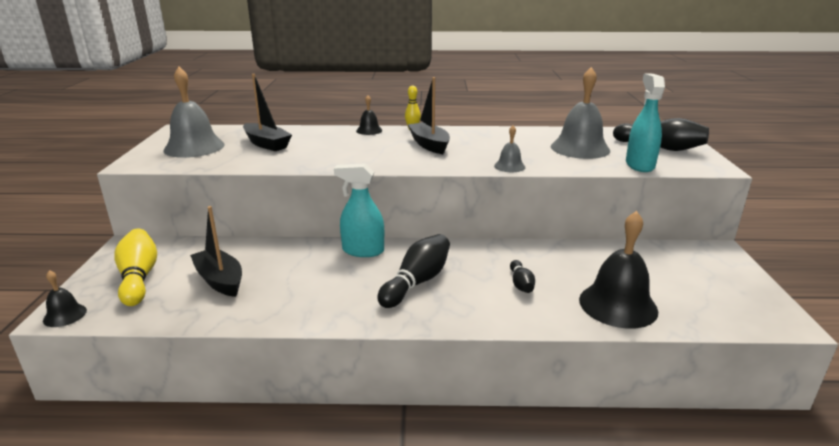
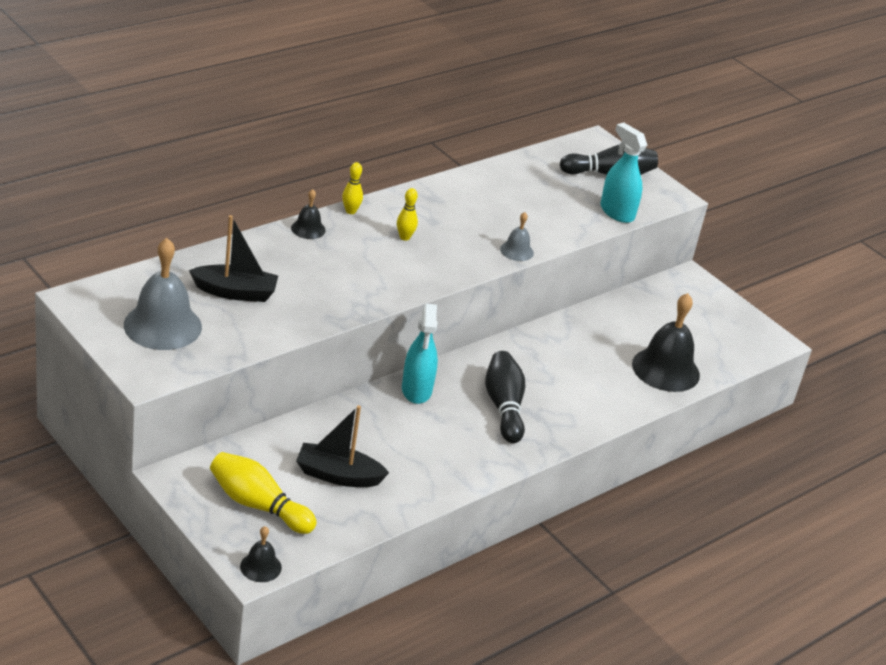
camera: 45 degrees left, 10 degrees up
(363, 251) = (416, 390): turquoise spray bottle -> turquoise spray bottle turned 60 degrees counterclockwise
(429, 145) = (404, 237): black boat -> yellow bowling pin
(521, 284) = (583, 376): black bowling pin -> none
(580, 148) = (545, 198): grey bell -> none

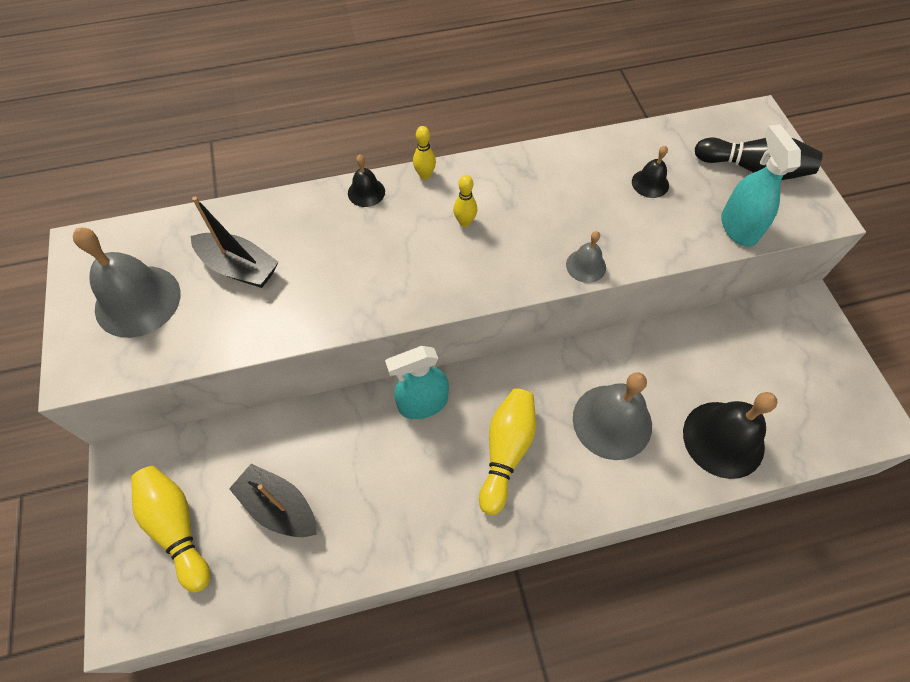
camera: 30 degrees right, 25 degrees up
(260, 567) = (129, 621): black bell -> black bell (650, 183)
(416, 390) = (422, 403): turquoise spray bottle -> turquoise spray bottle turned 45 degrees clockwise
(504, 407) = (506, 451): black bowling pin -> yellow bowling pin
(576, 374) = (612, 421): none -> grey bell

